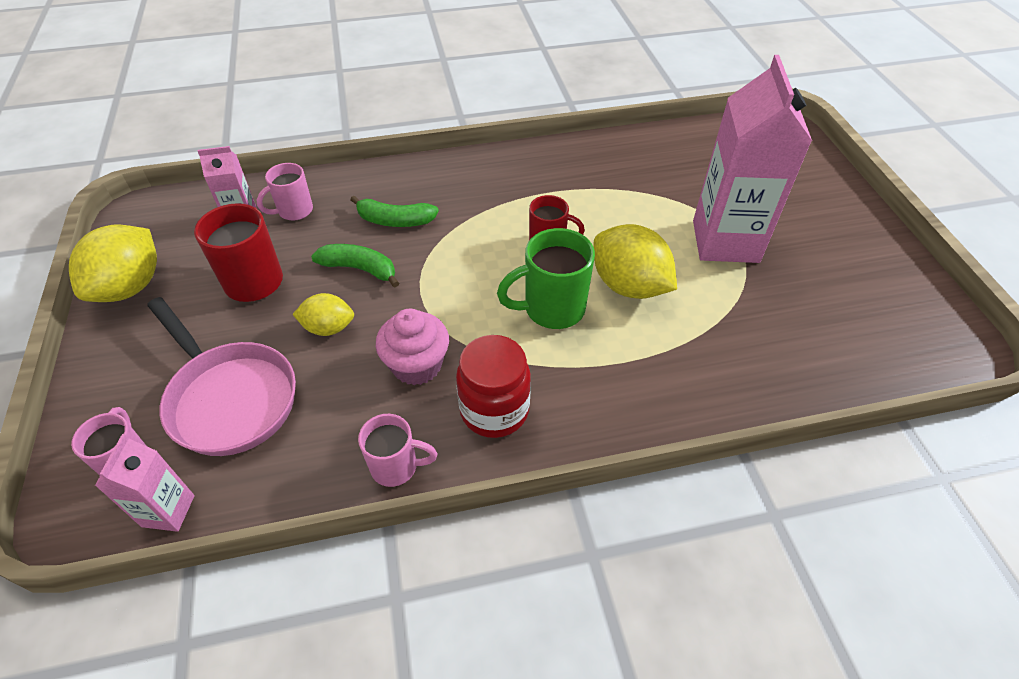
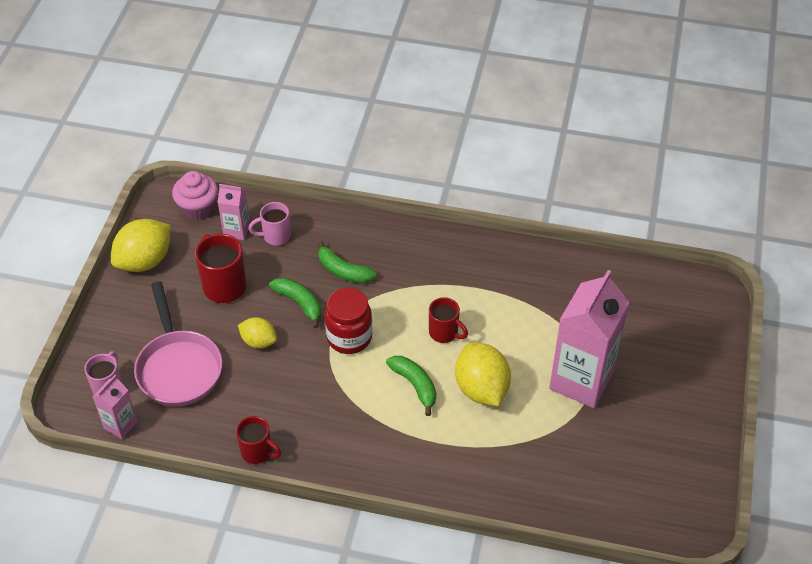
camera: 25 degrees right, 0 degrees up
(396, 467) = (257, 452): pink mug -> red mug
(417, 365) = (302, 391): pink cupcake -> pink cupcake (198, 208)
(494, 410) = (335, 441): red jar -> red jar (349, 337)
(552, 309) = (415, 385): green mug -> green banana

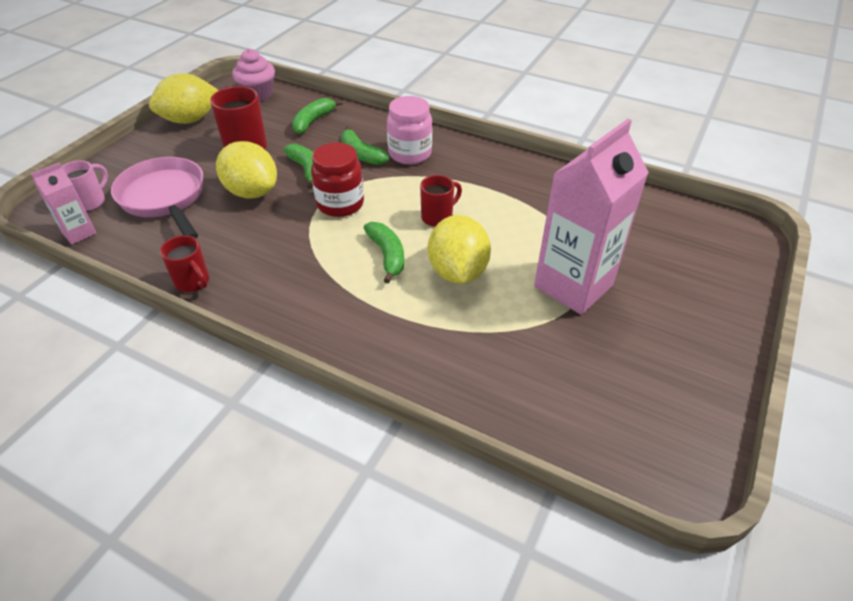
camera: 15 degrees right, 5 degrees down
(178, 368) = (164, 198): pink pan -> pink pan turned 150 degrees clockwise
(237, 230) = (282, 112): pink carton -> none
(258, 341) = (252, 192): yellow lemon -> yellow lemon, size x1.72
(275, 236) = (313, 121): pink mug -> green banana
(390, 260) = (410, 154): none -> pink jar
(444, 333) = (438, 217): red mug -> red mug turned 90 degrees counterclockwise

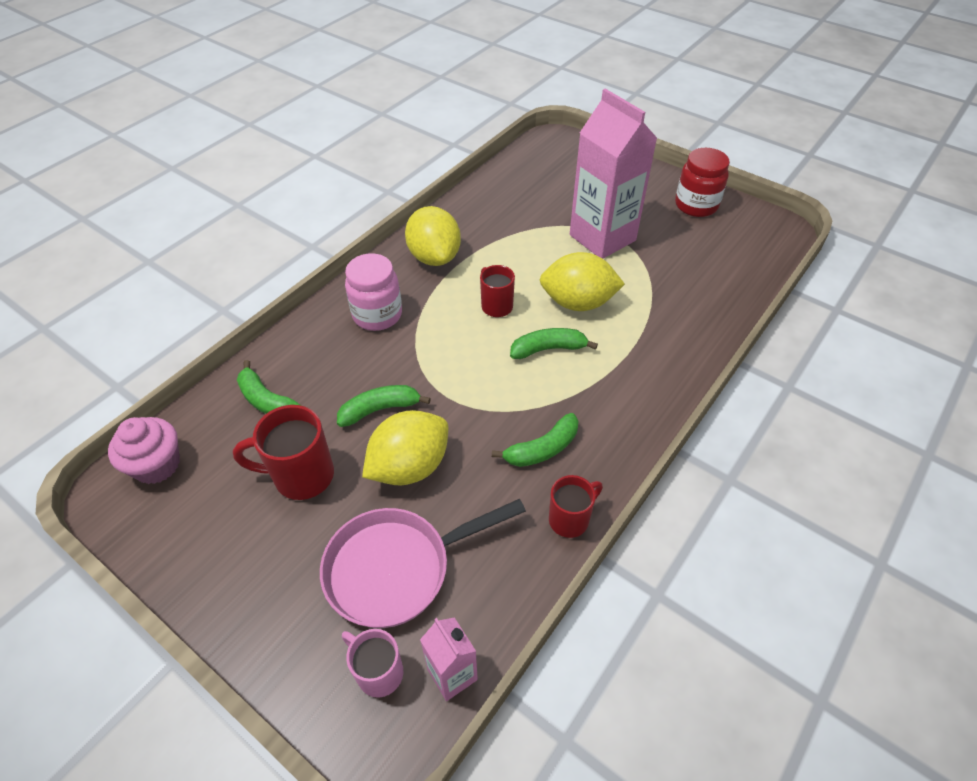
camera: 80 degrees left, 5 degrees up
(190, 120) = (193, 555): yellow lemon -> yellow lemon (434, 257)
(340, 204) = (456, 381): red jar -> red jar (696, 205)
(361, 154) = (363, 357): green banana -> green banana (542, 449)

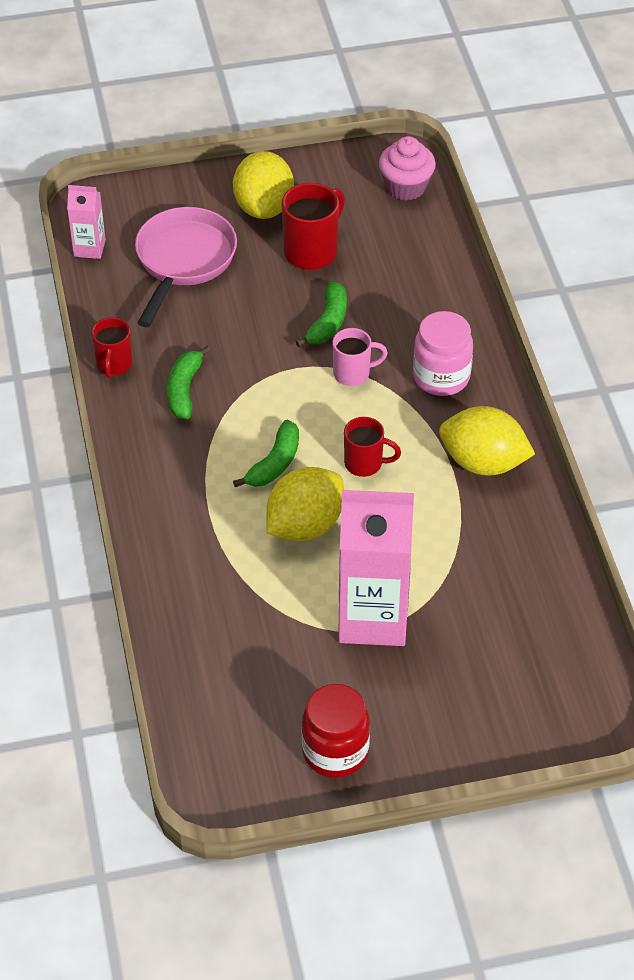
camera: 130 degrees right, 0 degrees up
(266, 400) = (409, 265): green banana -> none
(378, 672) = (129, 220): pink mug -> pink mug (353, 373)
(410, 466) = (255, 309): yellow lemon -> yellow lemon (264, 207)

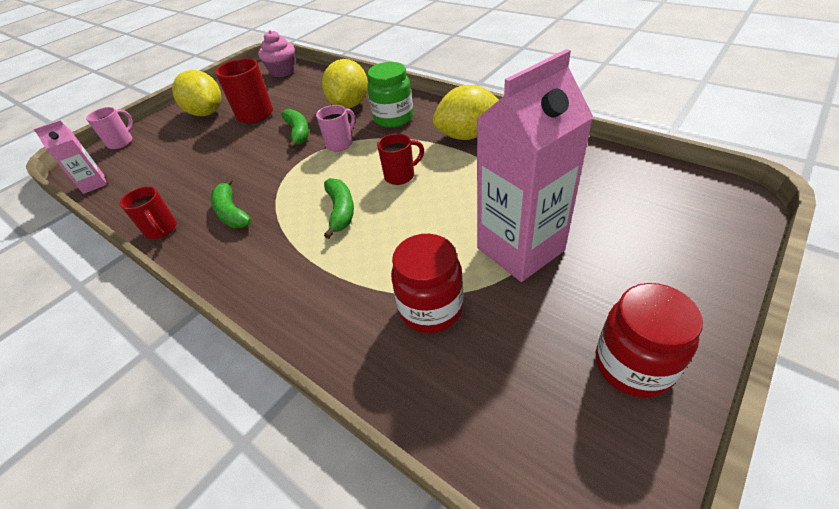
camera: 35 degrees left, 5 degrees down
(148, 194) = (121, 142): none -> pink mug
(183, 261) = (172, 156): pink pan -> none
(252, 610) = (431, 309): none -> red jar
(305, 525) = (403, 230): yellow lemon -> yellow lemon (349, 105)
(441, 377) = (393, 118): pink jar -> green jar

